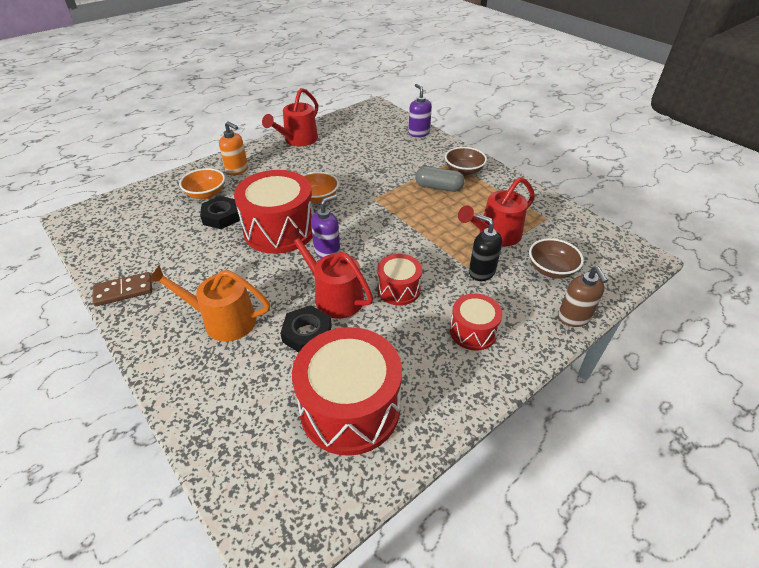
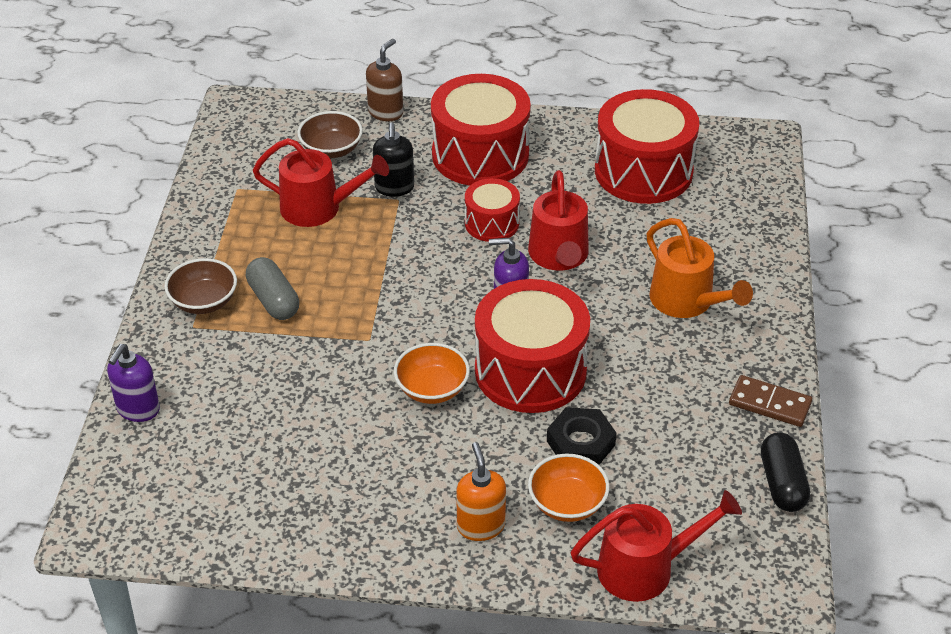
camera: 135 degrees left, 0 degrees up
(94, 256) = (782, 483): none -> black capsule
(298, 140) = (321, 532): red watering can -> red watering can (645, 568)
(307, 333) = (620, 240): black nut -> none
(473, 331) = (480, 154): red drum -> red drum, size x1.87

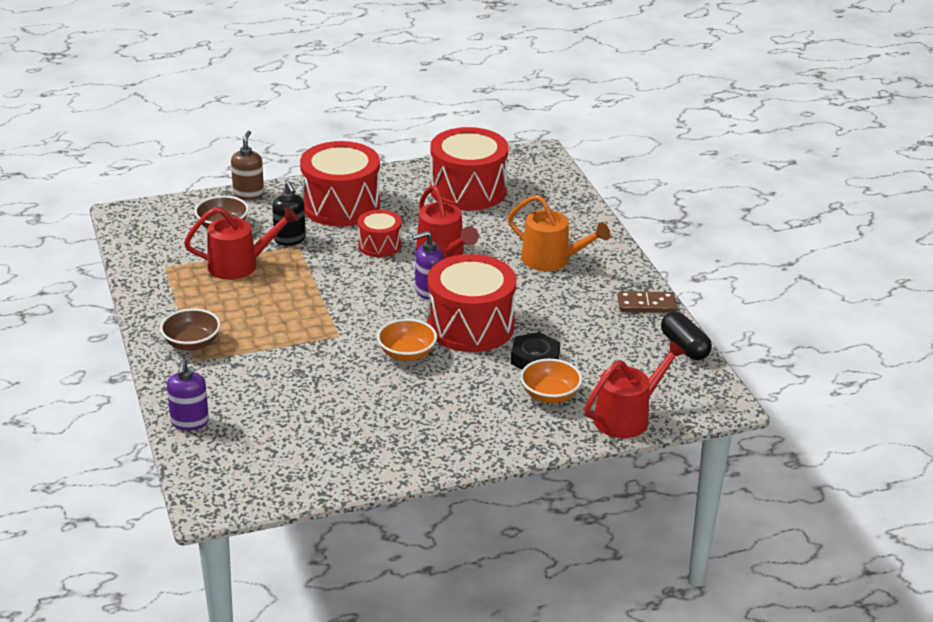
camera: 25 degrees left, 10 degrees down
(273, 300) = (247, 329): grey capsule -> none
(480, 526) = (499, 424): orange soap dispenser -> none

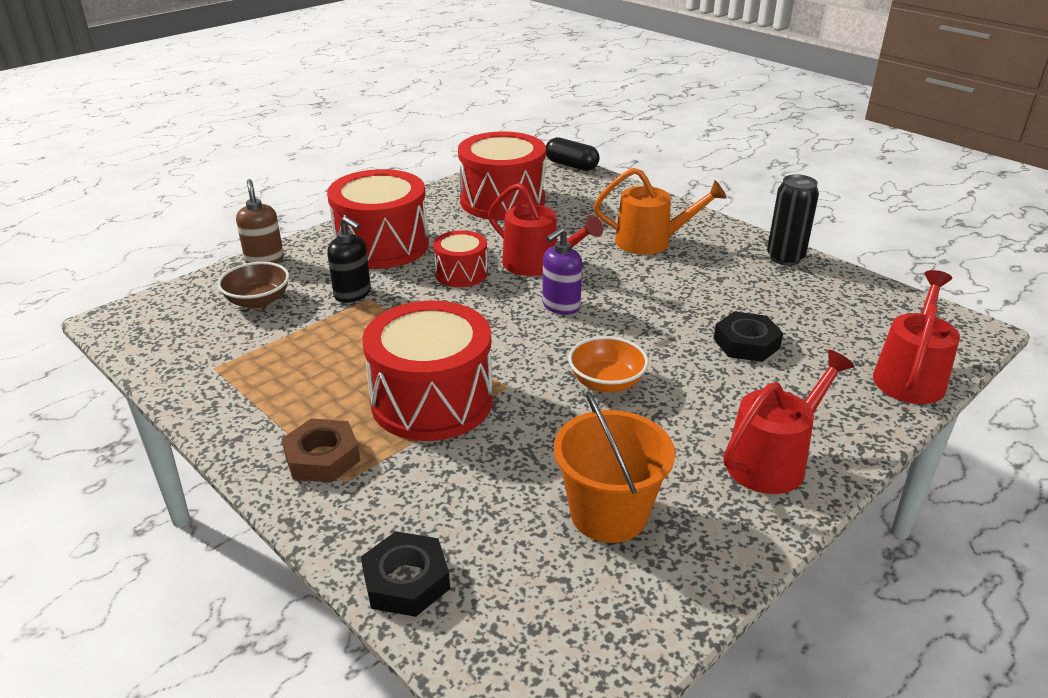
camera: 25 degrees left, 0 degrees up
(189, 422) = (406, 581): purple soap dispenser -> black nut
(192, 343) = (322, 457): brown bowl -> brown nut
(240, 265) = (313, 338): red watering can -> red watering can (773, 460)
(330, 428) = (609, 514): none -> orange bucket
(470, 326) = (642, 329): red drum -> red drum (432, 401)
(550, 395) = (808, 378): orange bowl -> none
(646, 304) = (785, 258): brown domino -> black can
(684, 346) = (867, 286): black capsule -> black capsule (571, 165)

